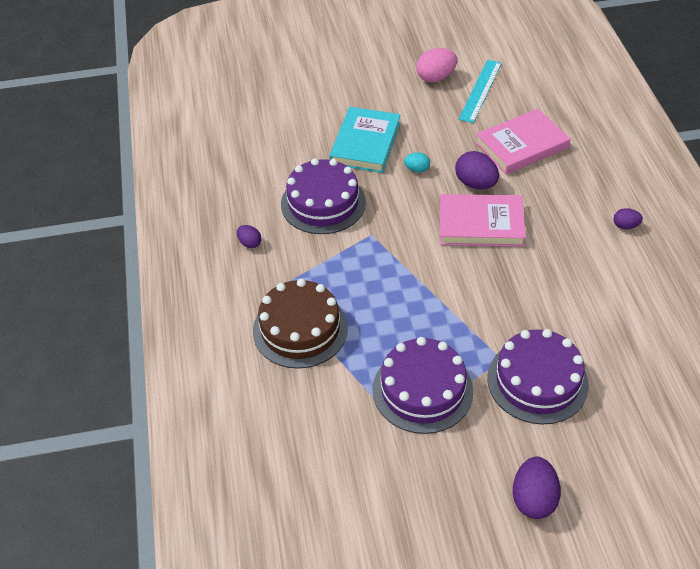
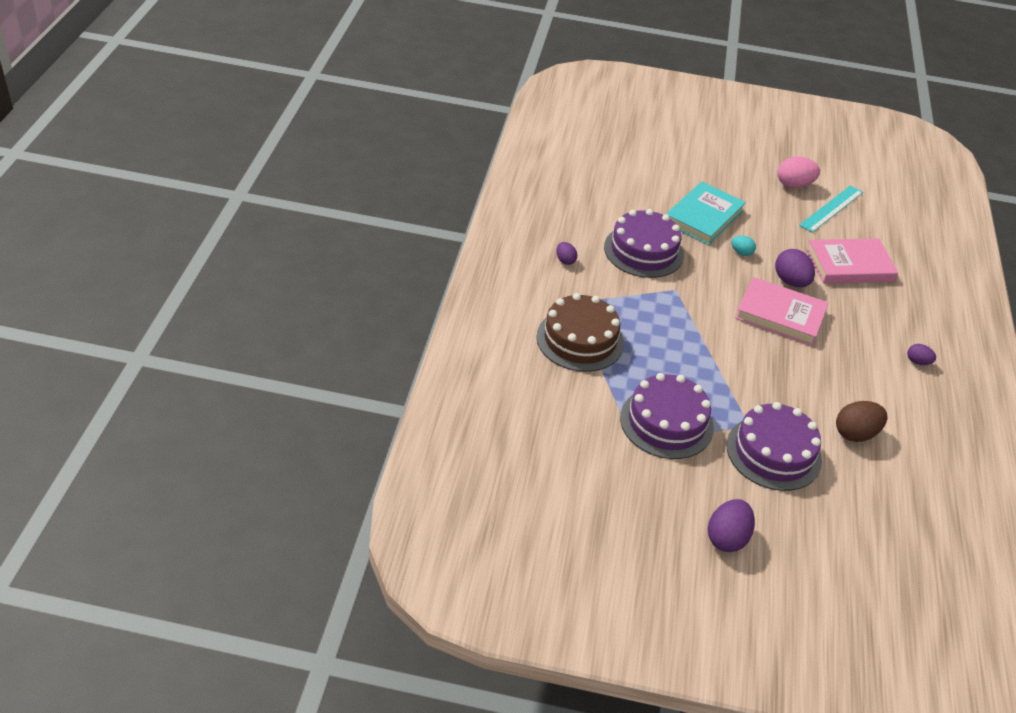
camera: 15 degrees right, 5 degrees down
(603, 328) = (855, 434): none -> brown egg

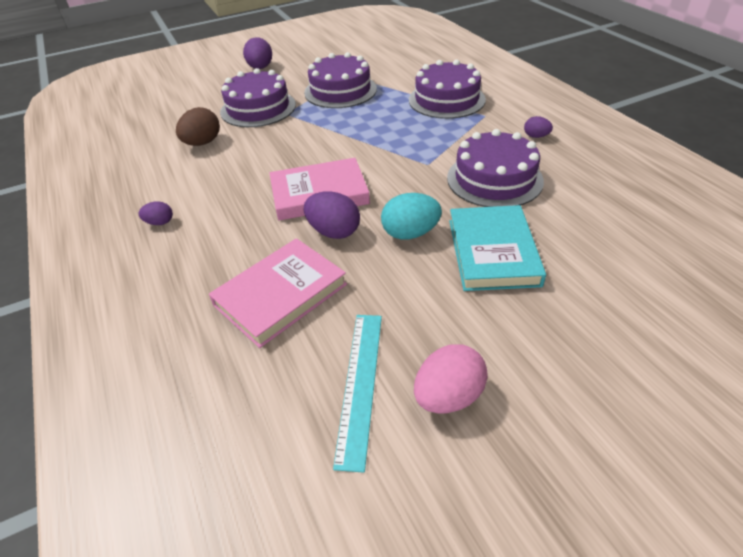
camera: 150 degrees right, 0 degrees up
(580, 340) = (446, 99): brown cake -> purple cake
(741, 252) = (410, 233): turquoise egg -> turquoise egg, size x1.78

